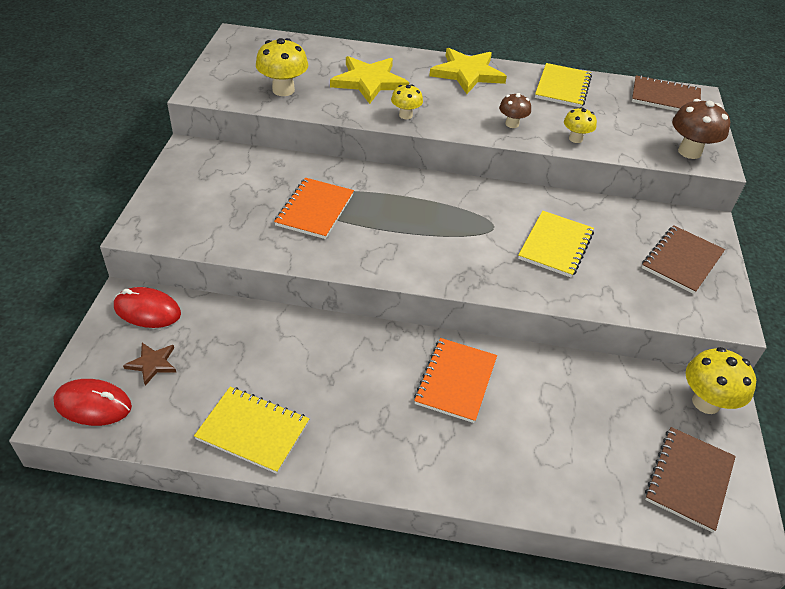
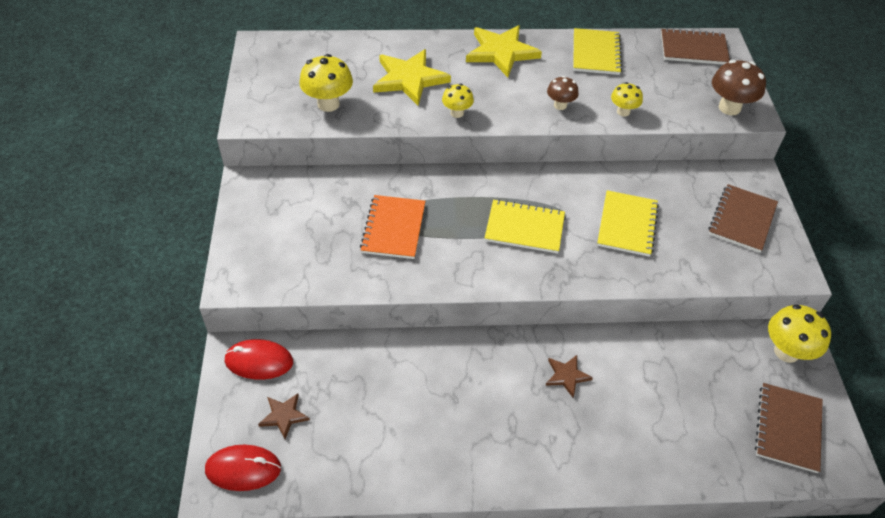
camera: 10 degrees left, 5 degrees up
(253, 431) = (400, 463): yellow notebook -> yellow notebook (524, 228)
(456, 381) = (567, 376): orange notebook -> brown star

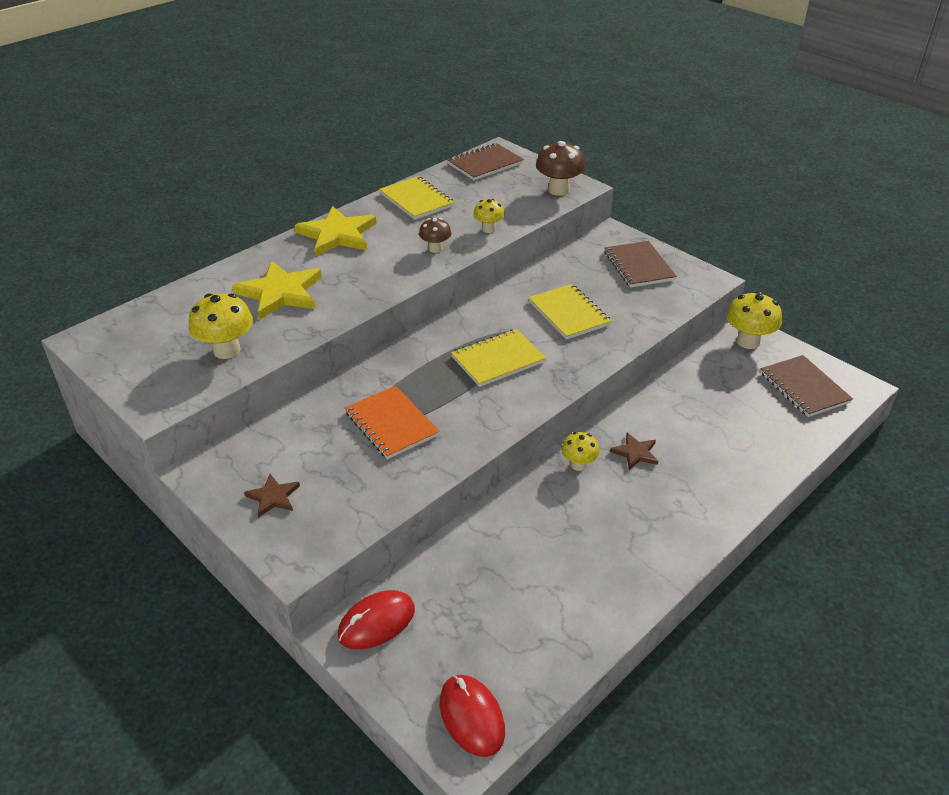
camera: 40 degrees left, 10 degrees down
(243, 469) = (471, 717): red mouse -> red mouse turned 75 degrees counterclockwise
(284, 416) = (454, 647): brown star -> brown star (273, 497)
(457, 113) = (357, 296): yellow mushroom -> yellow mushroom (578, 465)

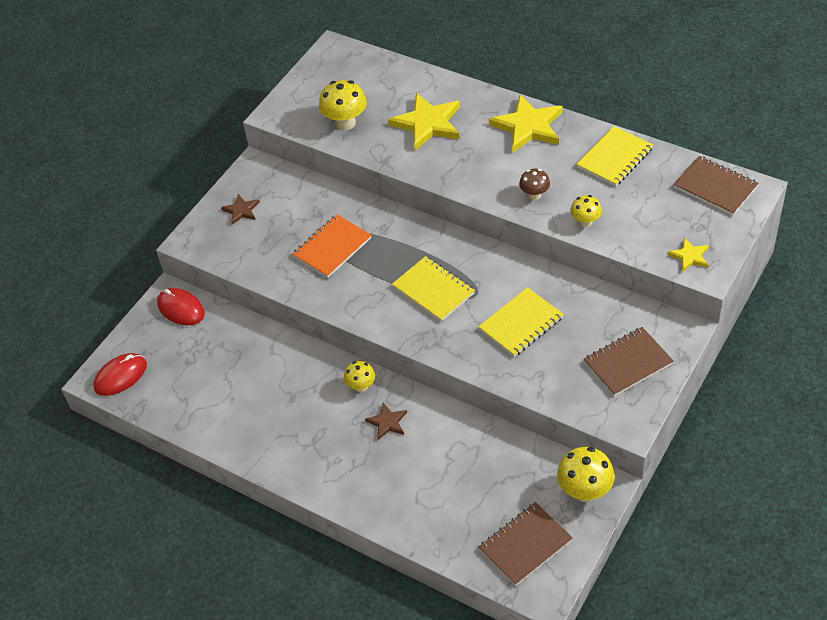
camera: 80 degrees right, 10 degrees up
(558, 190) = (689, 256): brown mushroom -> yellow star

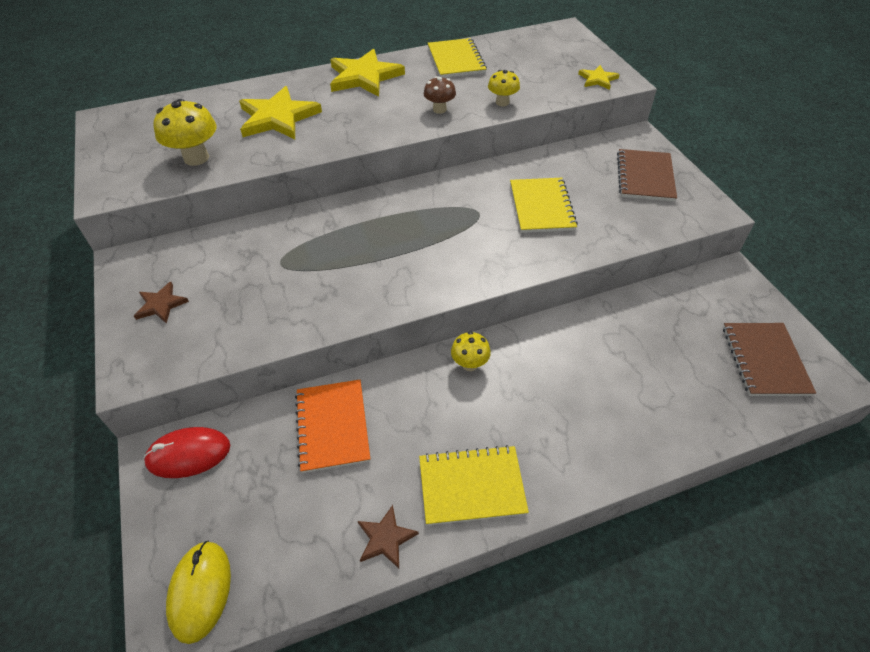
camera: 55 degrees left, 0 degrees up
(120, 376) = (200, 591): red mouse -> yellow mouse
(332, 247) = (305, 268): orange notebook -> orange notebook (333, 426)
(387, 422) = (534, 371): brown star -> brown star (386, 538)
(433, 290) = (442, 234): yellow notebook -> yellow notebook (471, 486)
(584, 491) = (729, 289): yellow mushroom -> none
(715, 187) = (543, 40): brown notebook -> none

